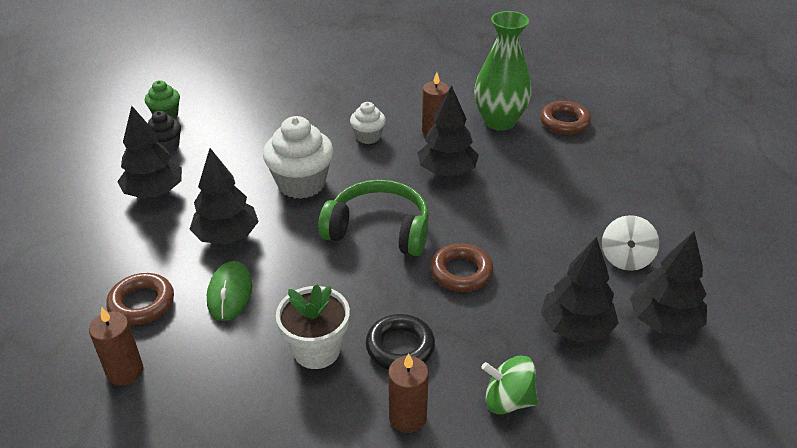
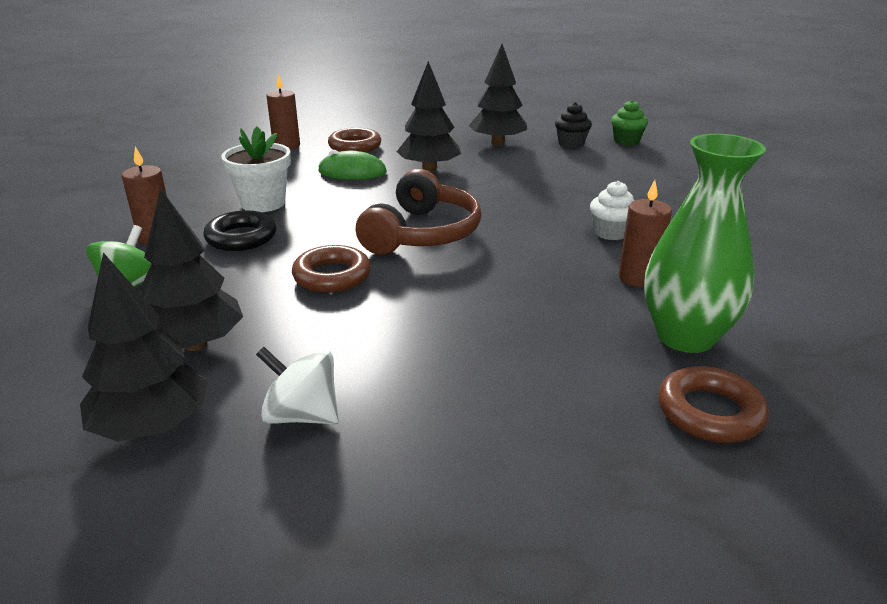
camera: 95 degrees right, 10 degrees down
(301, 183) = (510, 197): white cupcake -> none
(379, 230) = (422, 233): green headphones -> brown headphones
(447, 171) = (537, 280): black tree -> none

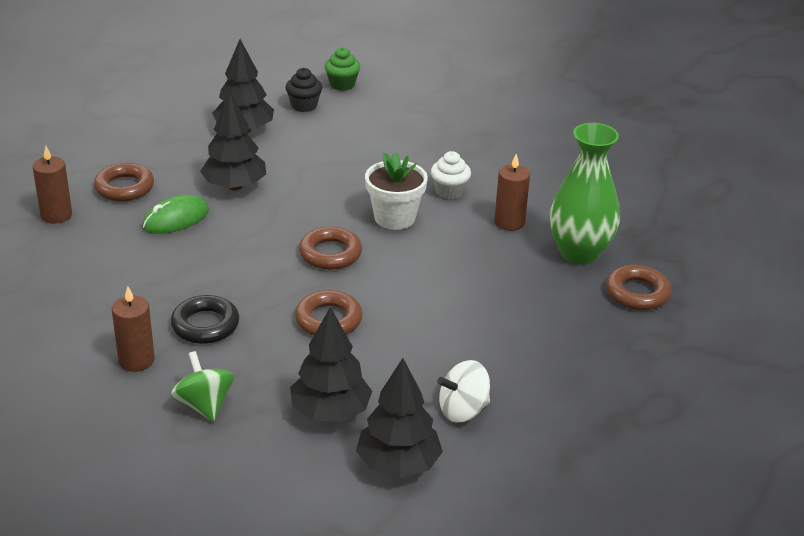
camera: 45 degrees left, 5 degrees up
(263, 203) = (160, 286): white flower pot -> white flower pot (394, 218)
(422, 233) = (330, 254): brown headphones -> brown ring

